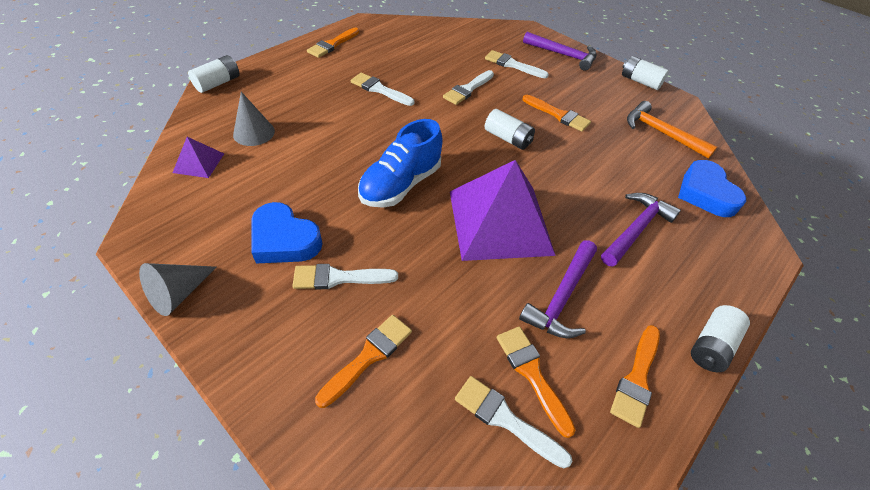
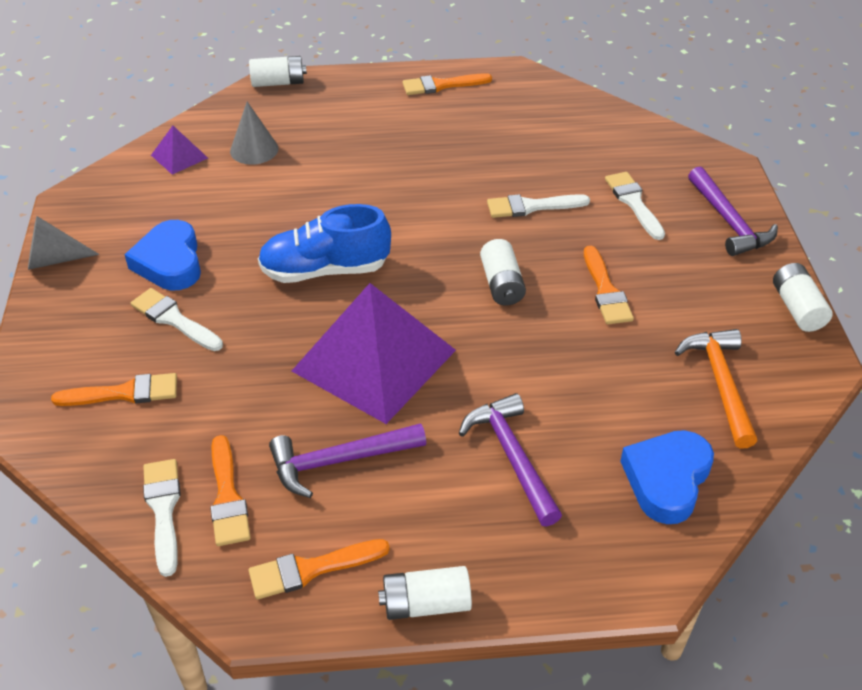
camera: 45 degrees right, 5 degrees down
(379, 89) = (428, 161): white brush -> none
(532, 374) = (227, 497): orange brush -> orange brush turned 150 degrees clockwise
(635, 229) = (512, 457): purple hammer -> purple hammer turned 105 degrees counterclockwise

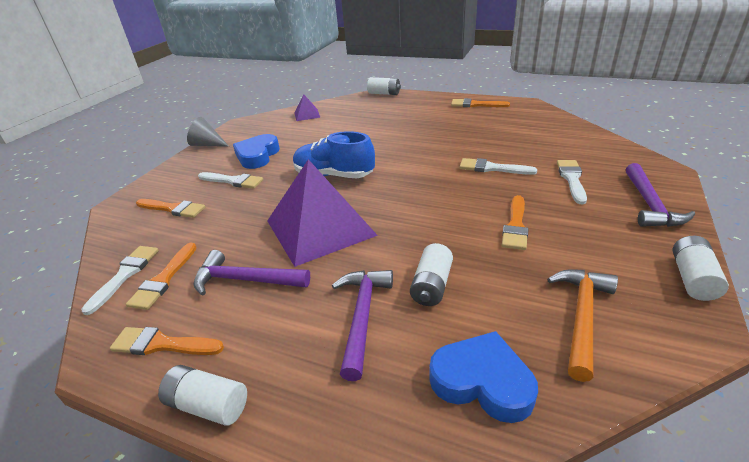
camera: 30 degrees right, 10 degrees down
(174, 319) = (233, 181): white brush -> white brush turned 135 degrees clockwise
(254, 150) = (346, 117): grey cone -> none
(501, 284) = (439, 205): white battery -> white battery (431, 285)
(666, 480) = (482, 382): blue heart -> blue heart turned 60 degrees clockwise

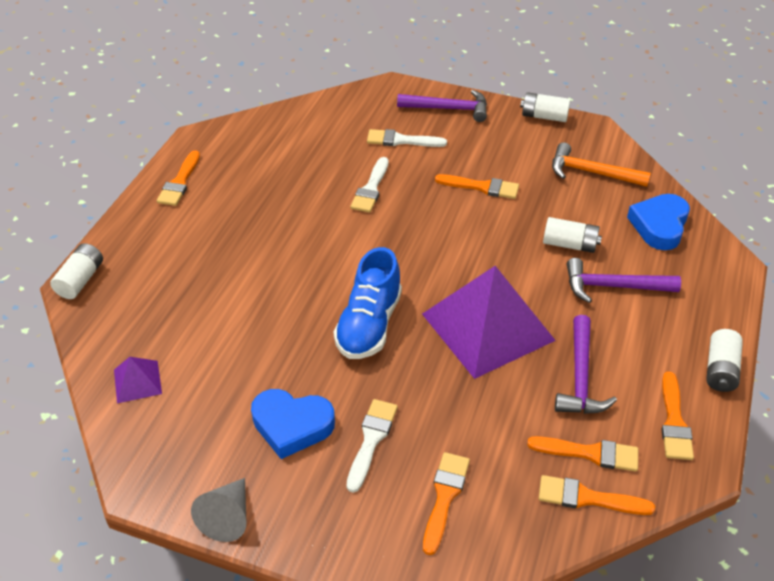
camera: 95 degrees left, 10 degrees up
(125, 275) = (588, 498): white brush -> orange brush

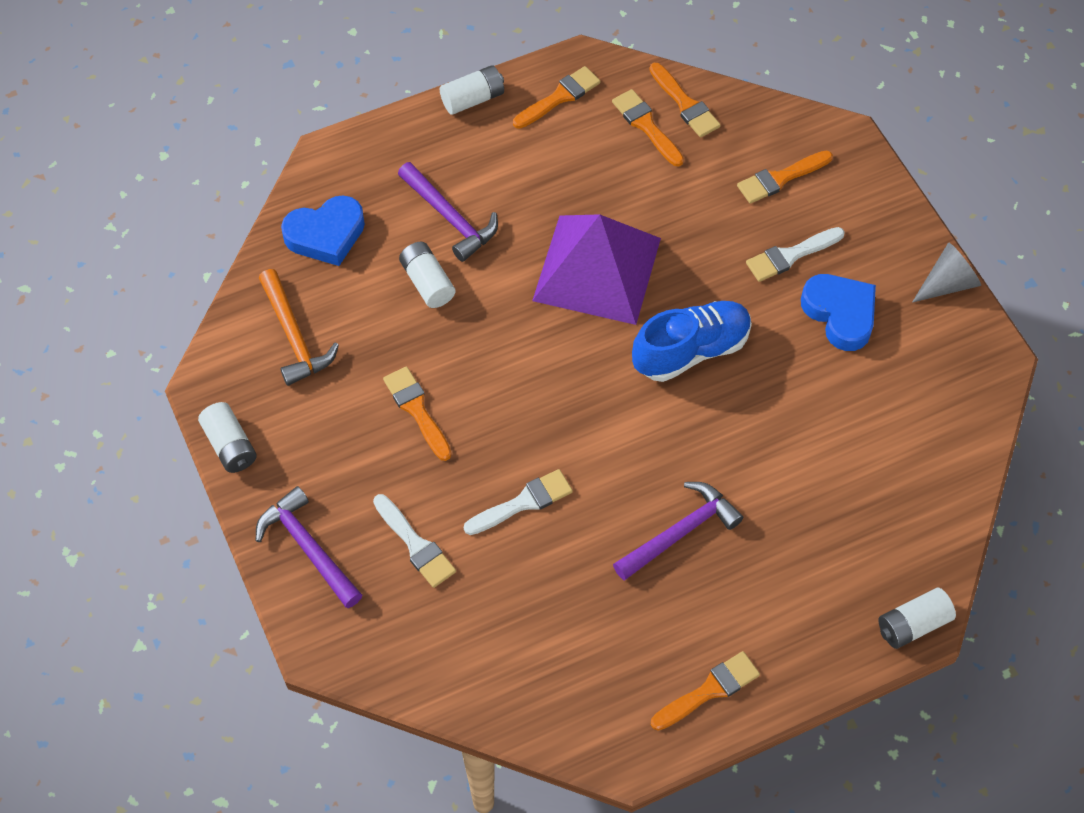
camera: 135 degrees left, 15 degrees up
(137, 381) = (936, 456): purple pyramid -> none
(580, 376) = (579, 175): purple hammer -> purple hammer (679, 532)

